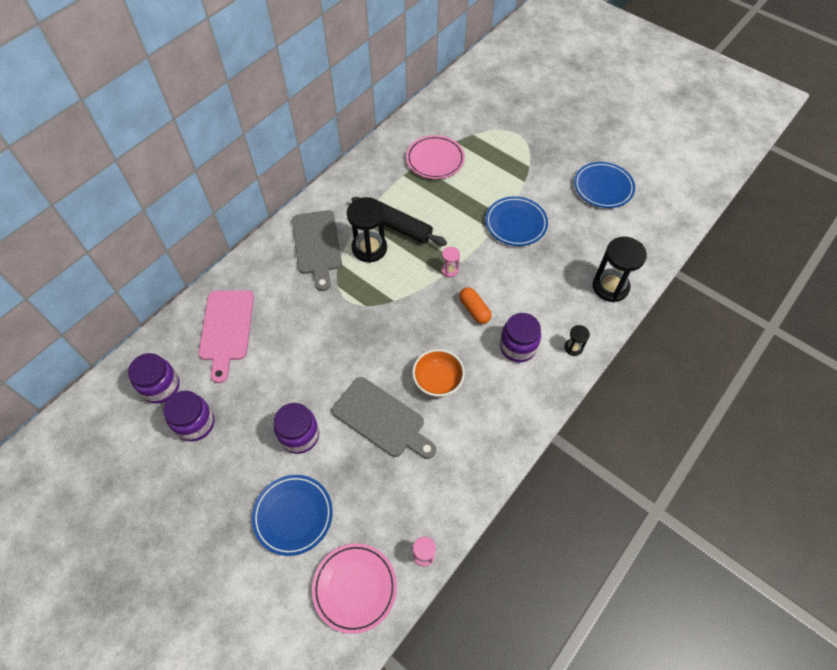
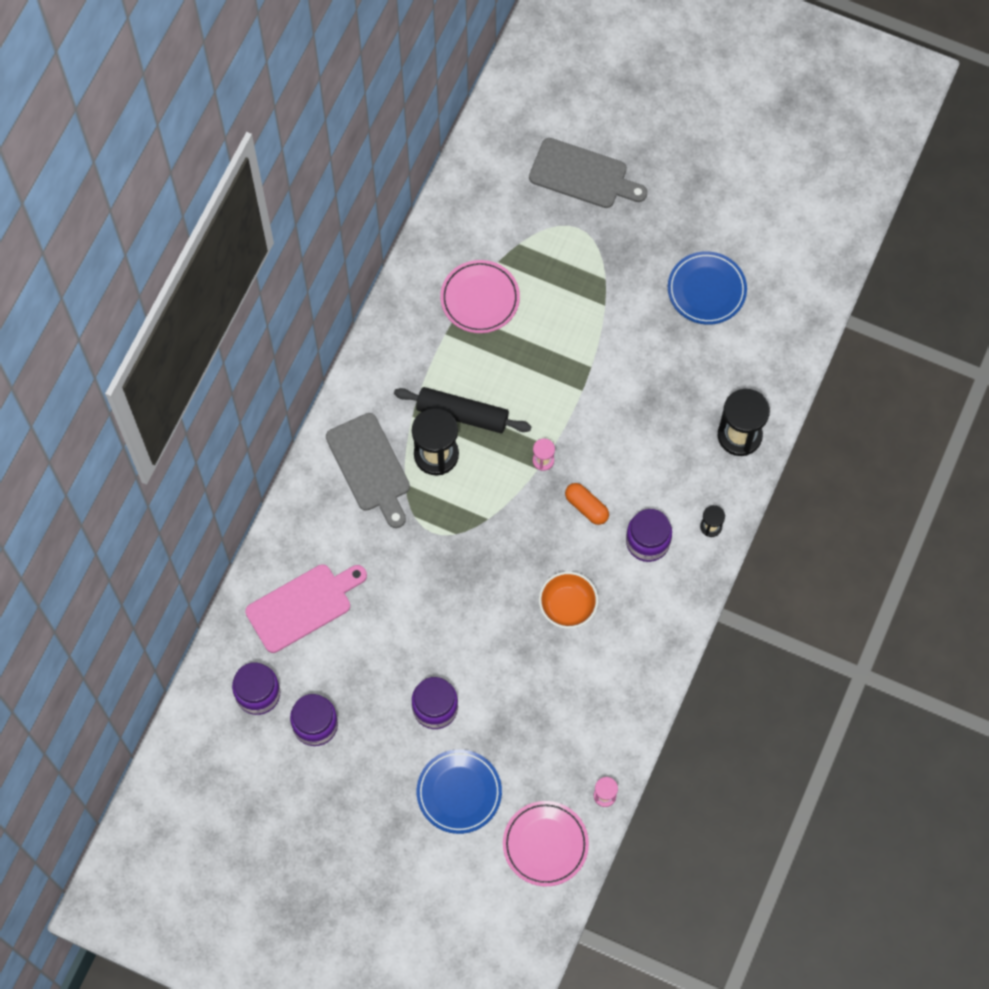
camera: 15 degrees left, 10 degrees up
(226, 329) = (303, 606): pink cutting board -> pink cutting board turned 105 degrees counterclockwise
(381, 419) = (518, 667): grey cutting board -> grey cutting board (583, 175)
(515, 224) = (608, 373): blue plate -> none

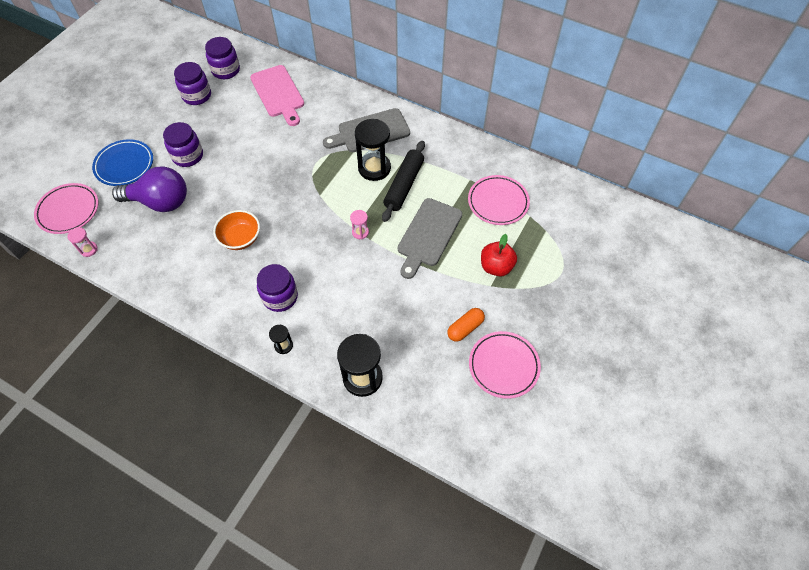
camera: 95 degrees right, 10 degrees down
(519, 725) = (160, 202): none -> purple light bulb
(578, 299) = (496, 267): none -> red apple
(583, 175) = (611, 280): grey cutting board -> grey cutting board (428, 235)
(586, 507) = (317, 257): orange capsule -> orange capsule (465, 328)
(706, 290) = (503, 366): blue plate -> pink plate

